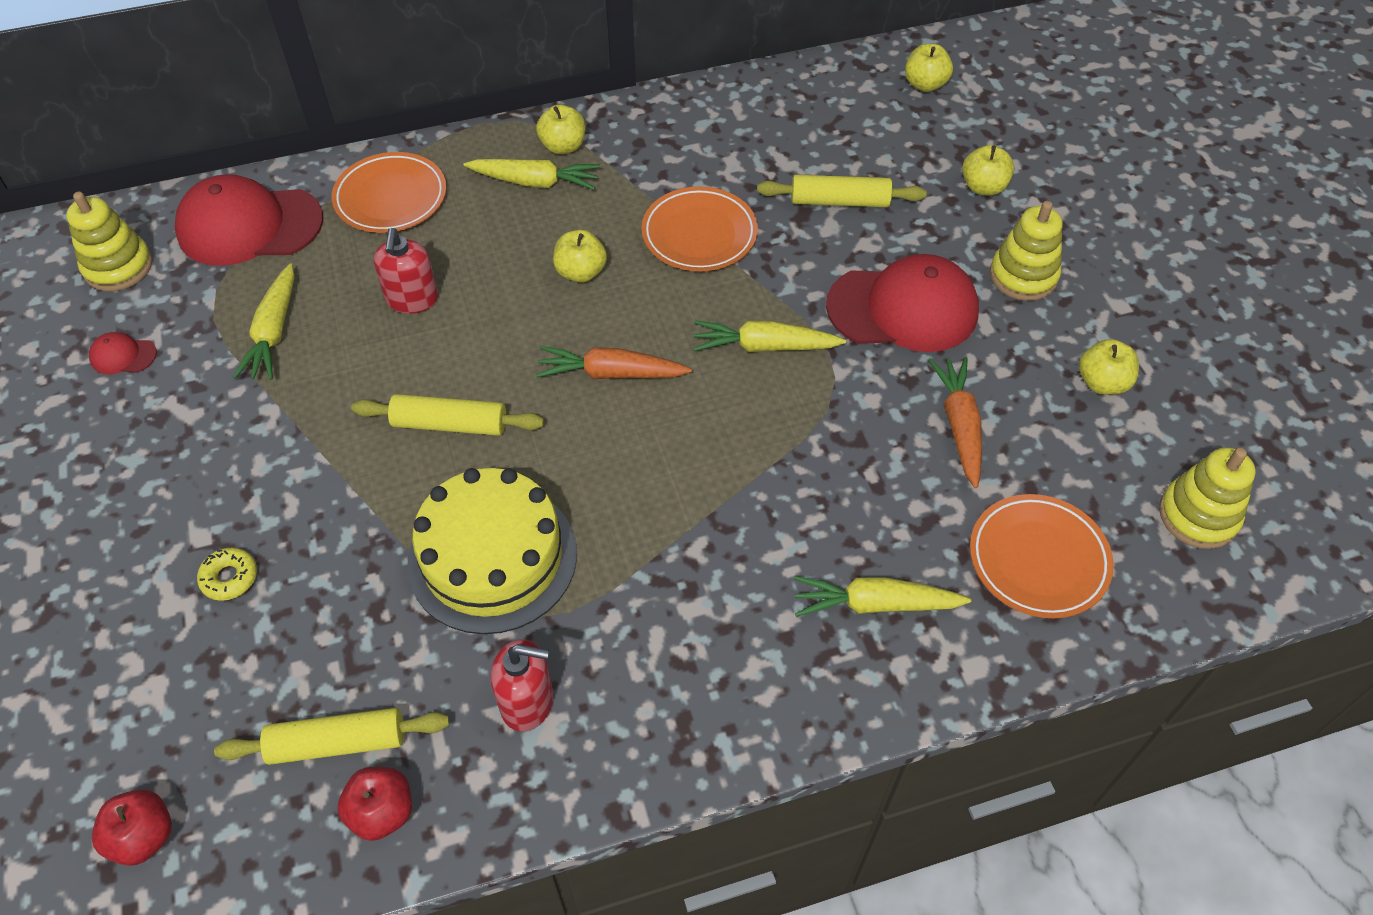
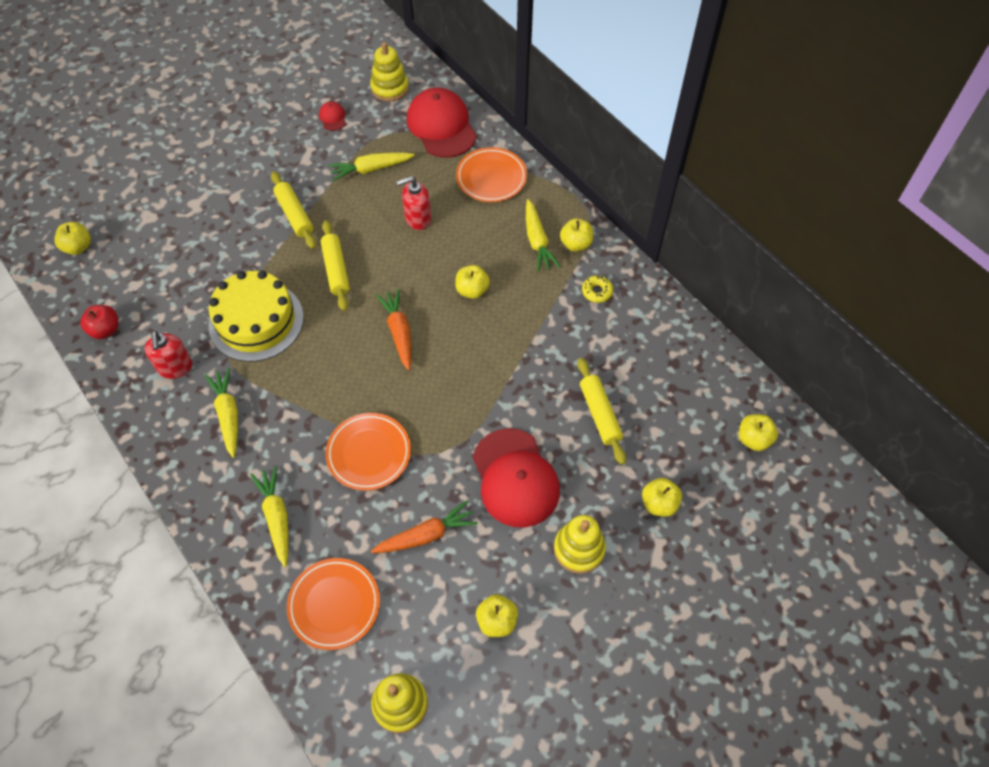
camera: 70 degrees right, 5 degrees up
(144, 836) = (78, 247): red apple -> yellow apple
(229, 578) = (214, 218): yellow donut -> yellow donut (597, 291)
(337, 742) = (137, 298): yellow rolling pin -> yellow rolling pin (295, 215)
(699, 234) = (531, 342): orange plate -> orange plate (369, 453)
(765, 346) = (451, 406): yellow carrot -> yellow carrot (228, 415)

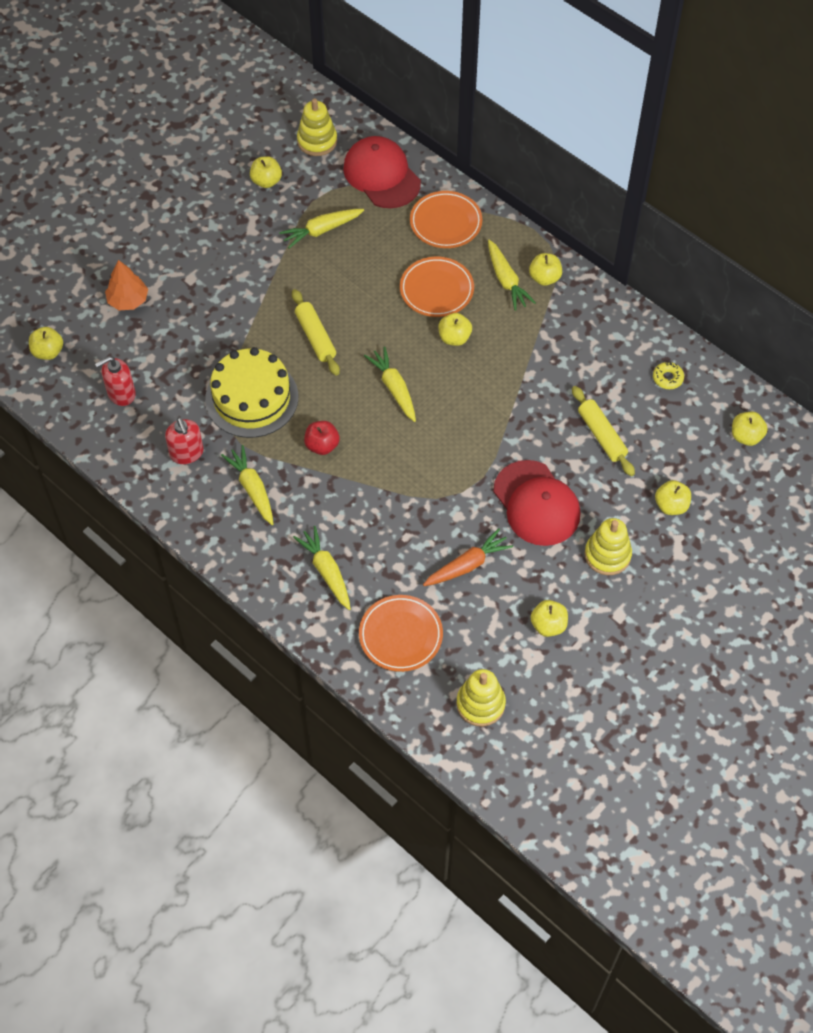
camera: 10 degrees left, 0 degrees up
(105, 330) = (105, 428): red apple -> red apple (322, 445)
(169, 209) = (128, 300): none -> orange tree
(295, 215) = (258, 288): yellow rolling pin -> none
(332, 117) = (266, 181): red cap -> yellow apple
(369, 453) = (396, 503): orange plate -> orange plate (436, 290)
(399, 333) = (394, 388): orange carrot -> yellow carrot
(417, 219) = (382, 275): red soap dispenser -> red soap dispenser (121, 394)
(597, 291) = (575, 321): yellow donut -> yellow donut (667, 378)

